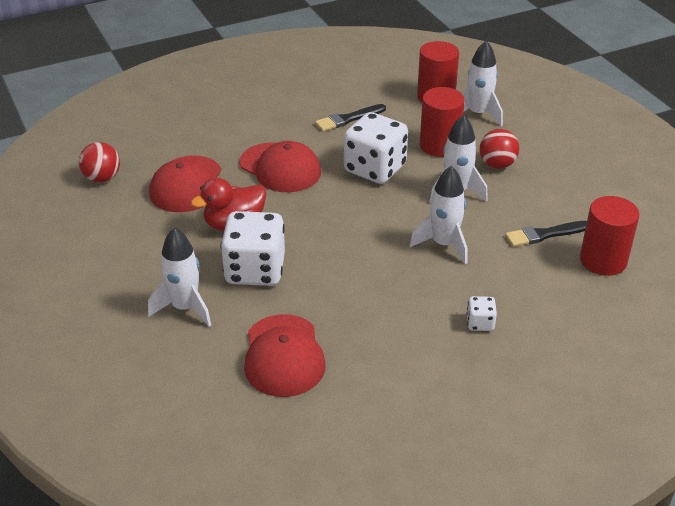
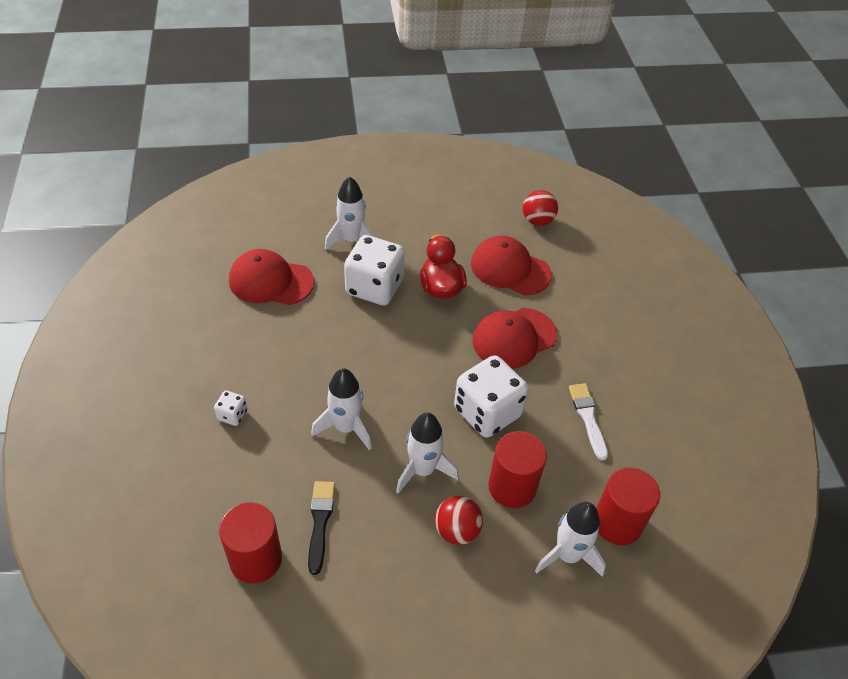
camera: 105 degrees right, 10 degrees up
(348, 119) = (588, 418): black brush -> white brush

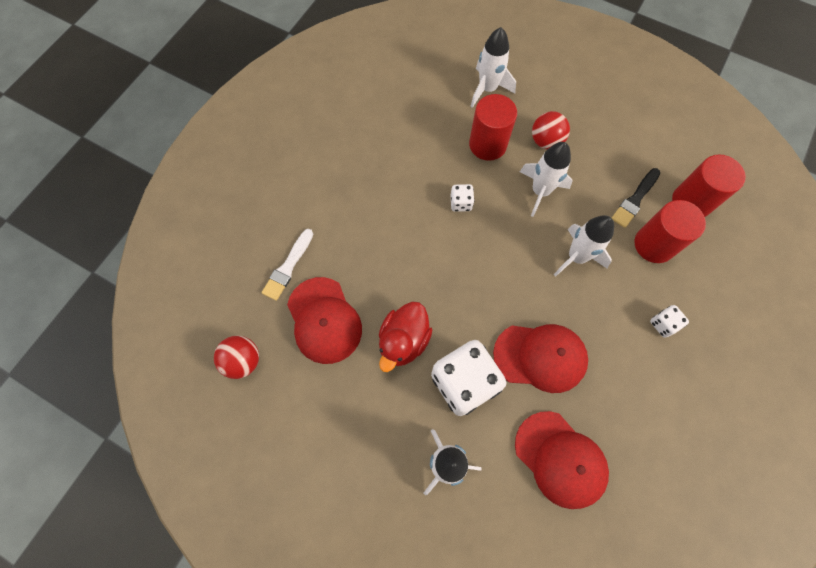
camera: 140 degrees left, 20 degrees up
(487, 412) = (461, 203): white dice -> white dice, size x0.45
(514, 338) = (386, 249): red cap -> red cap (540, 357)
(588, 418) = (392, 155): white brush -> white brush (288, 267)
(617, 522) = (440, 87): red cylinder -> red cylinder (654, 244)

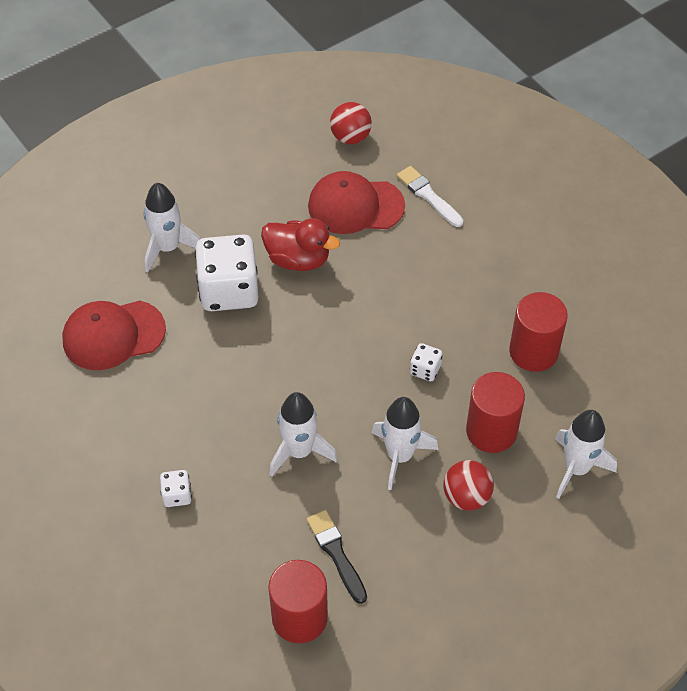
camera: 115 degrees right, 15 degrees down
(403, 341) = (298, 259): red duck -> red duck turned 150 degrees clockwise
(540, 357) = (214, 364): red cap -> none
(654, 244) = (269, 540): red cylinder -> red cylinder (533, 351)

